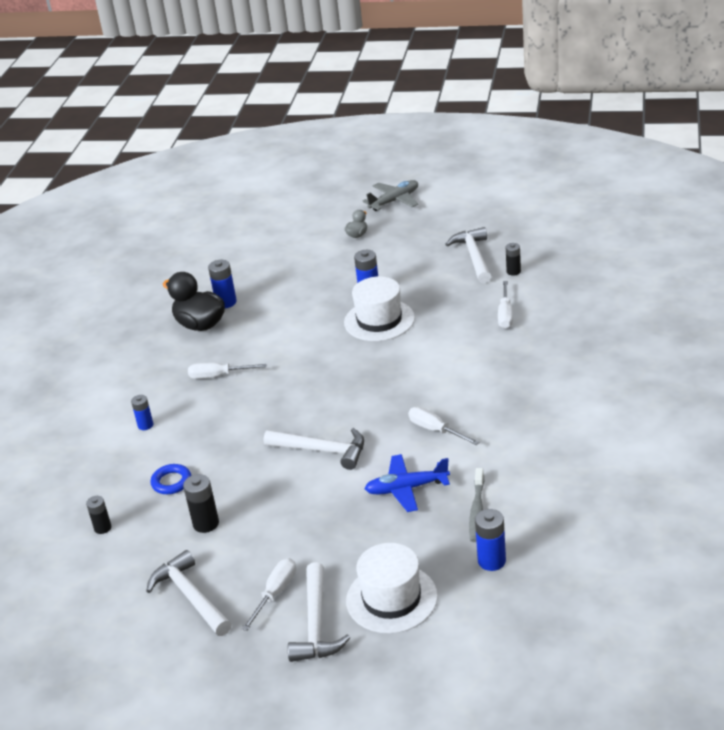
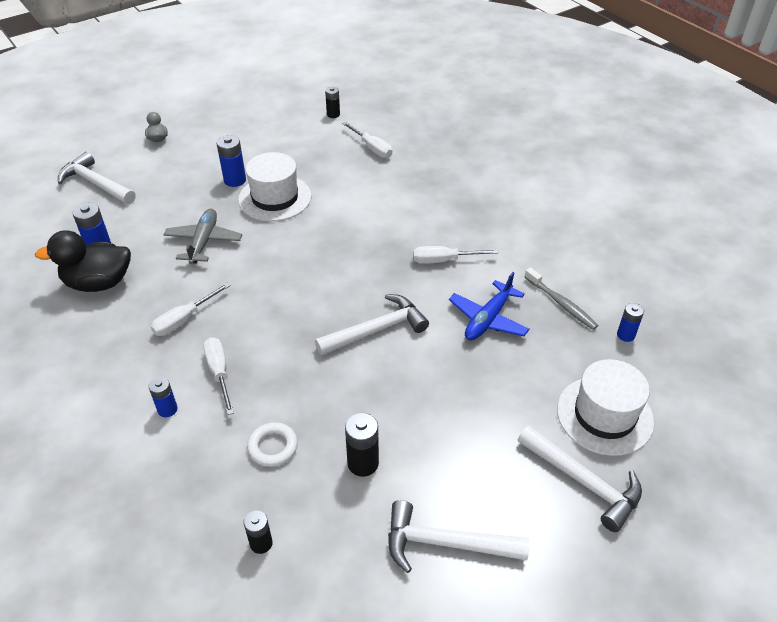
camera: 50 degrees left, 10 degrees up
(171, 482) = (273, 447): blue ring -> white ring
(275, 593) = (513, 481): white screwdriver -> white screwdriver (219, 373)
(394, 201) = (156, 100): grey plane -> grey plane (204, 242)
(474, 257) = (286, 116): white hammer -> white hammer (96, 183)
(491, 561) = (625, 335): blue battery -> blue battery, size x0.67

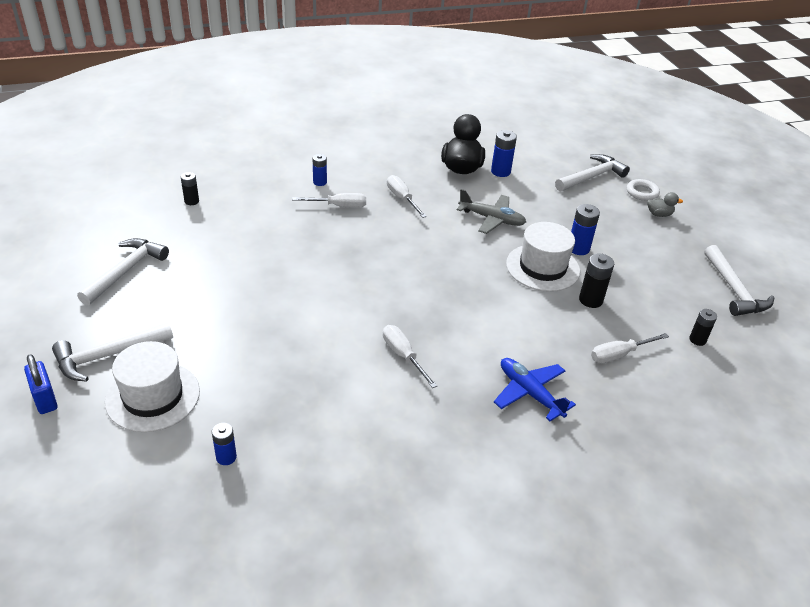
camera: 105 degrees right, 5 degrees down
(273, 447) = (258, 217): white ring -> white ring (642, 192)
(363, 463) = (215, 251): black battery -> black battery (590, 300)
(376, 330) = (336, 289): white hammer -> white hammer (734, 290)
(444, 260) = (403, 356): white screwdriver -> white screwdriver turned 45 degrees counterclockwise
(488, 319) = (308, 361): blue plane -> blue plane (530, 393)
(561, 303) = (297, 423): grey toothbrush -> none
(671, 505) = (45, 399): none -> blue padlock

